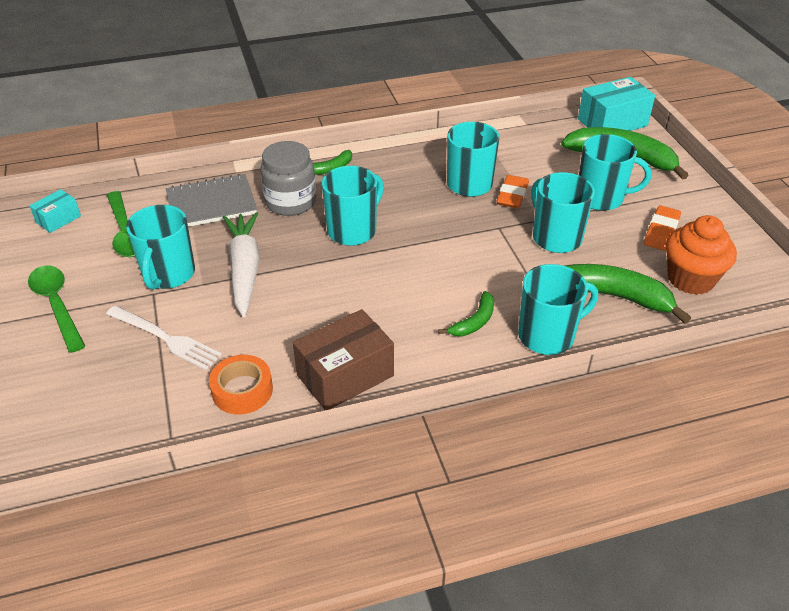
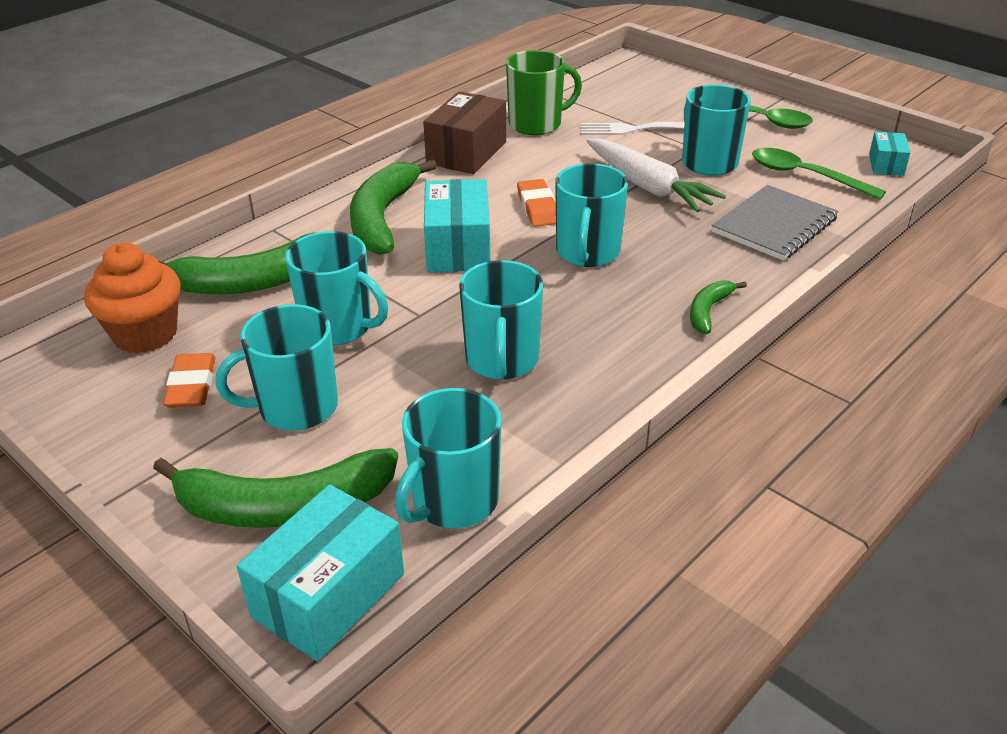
camera: 150 degrees right, 5 degrees down
(242, 390) = (536, 124): orange tape -> green mug
(290, 202) = (695, 257): grey jar -> none
(436, 269) = (458, 247): none -> turquoise box
(474, 322) = (382, 218): green banana -> green banana, size x2.03
(512, 195) = (430, 364): orange eraser -> orange eraser (538, 207)
(548, 335) = (301, 230): turquoise mug -> turquoise mug (453, 501)

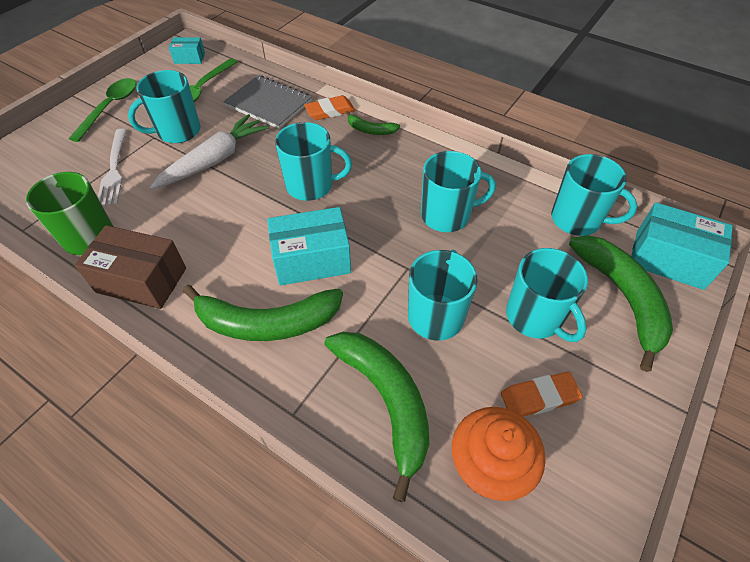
camera: 100 degrees left, 15 degrees up
(538, 207) = (246, 218): orange eraser -> orange eraser (330, 111)

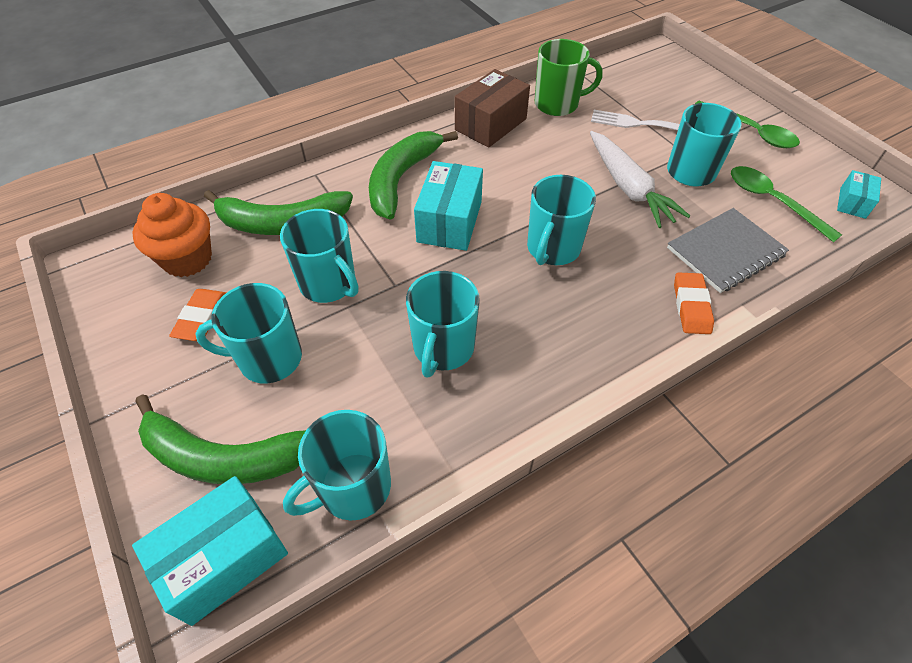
camera: 115 degrees right, 0 degrees up
(370, 130) = (634, 334): green banana -> none

